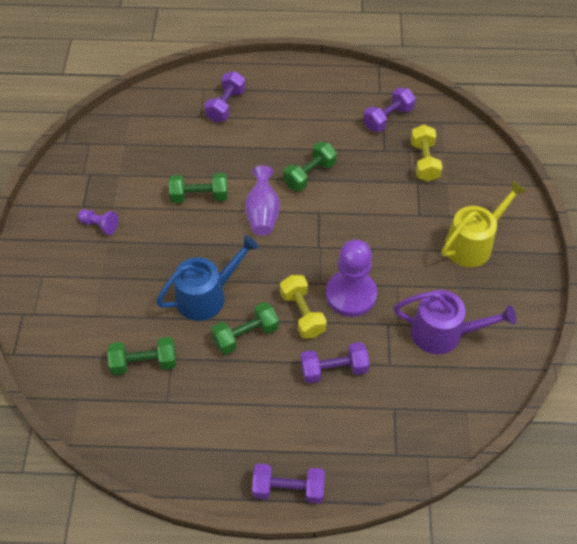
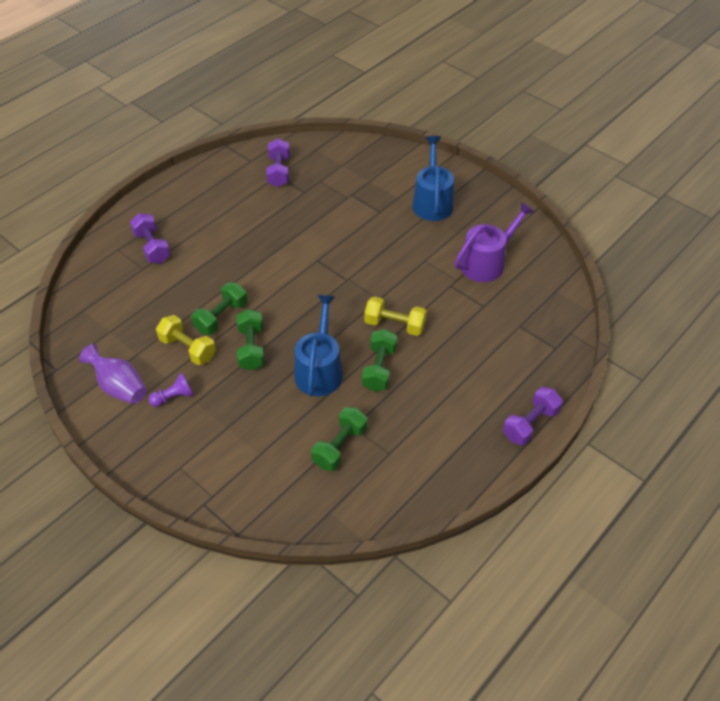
camera: 50 degrees left, 5 degrees down
(262, 214) = (282, 291): purple vase -> purple vase (119, 387)
(309, 174) = (277, 243): green dumbbell -> green dumbbell (251, 348)
(334, 370) = (458, 337): purple dumbbell -> none
(351, 295) = (406, 288): purple pawn -> none
(424, 161) = (338, 179): yellow dumbbell -> yellow dumbbell (188, 349)
(472, 244) = (432, 202): yellow watering can -> blue watering can

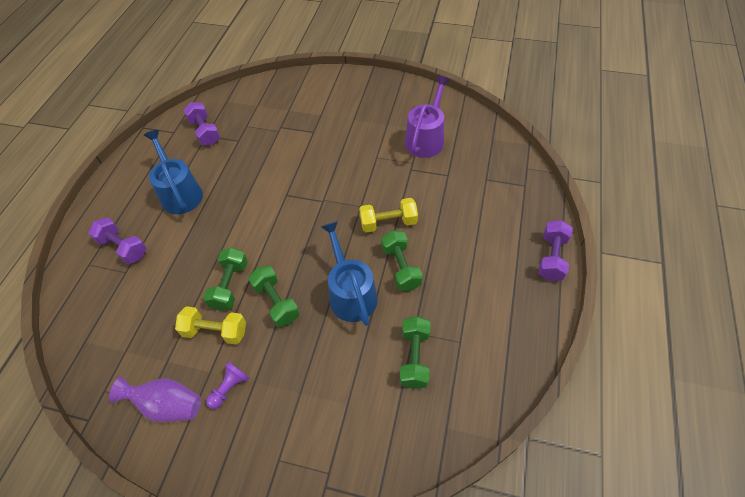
camera: 25 degrees left, 5 degrees up
(432, 202) = (351, 108): blue watering can -> blue watering can (180, 193)

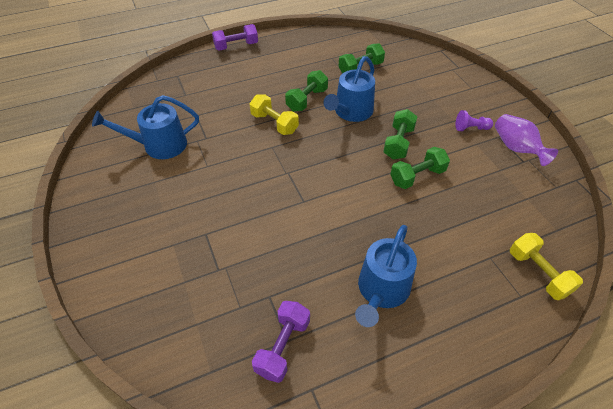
camera: 130 degrees left, 5 degrees down
(123, 248) = (477, 282): purple dumbbell -> none
(215, 331) = (453, 159): yellow dumbbell -> yellow dumbbell (538, 273)
(426, 139) = (159, 145): purple watering can -> blue watering can

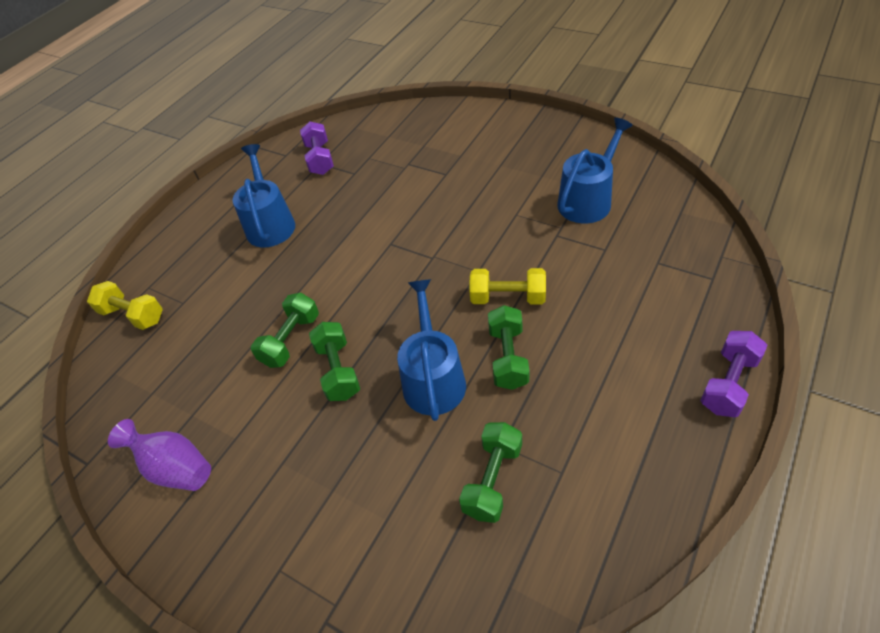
camera: 150 degrees right, 0 degrees up
(471, 128) = (251, 464): purple pawn -> none

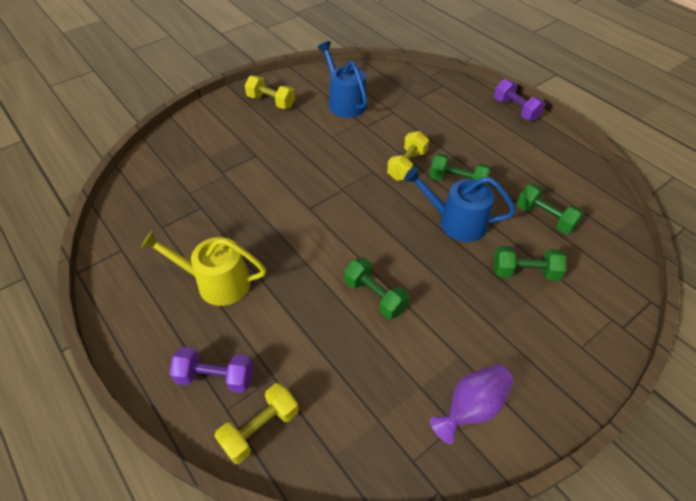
camera: 75 degrees left, 0 degrees up
(270, 224) = (217, 282): blue watering can -> yellow watering can
(320, 159) = (156, 225): purple dumbbell -> purple dumbbell (215, 377)
(338, 371) = (423, 272): green dumbbell -> green dumbbell (525, 272)
(540, 146) = (271, 102): none -> yellow dumbbell

